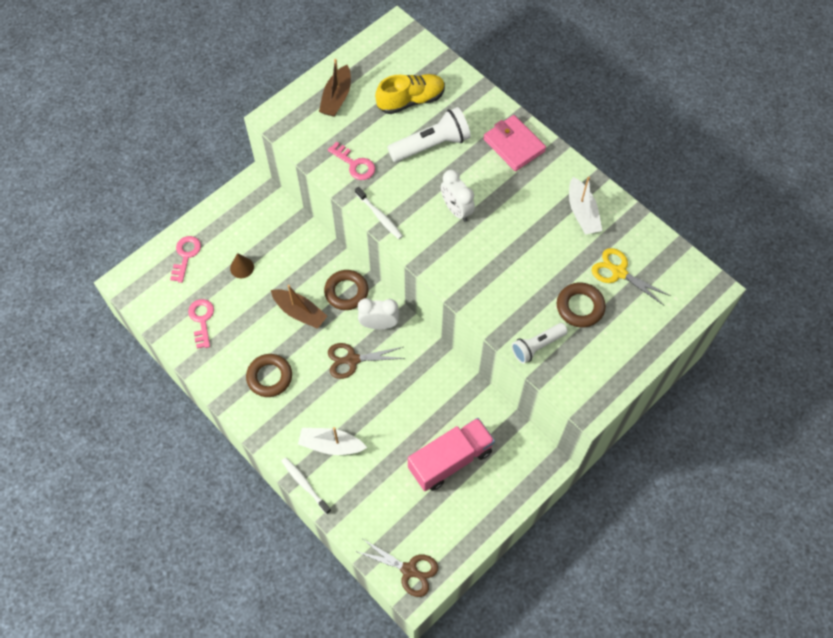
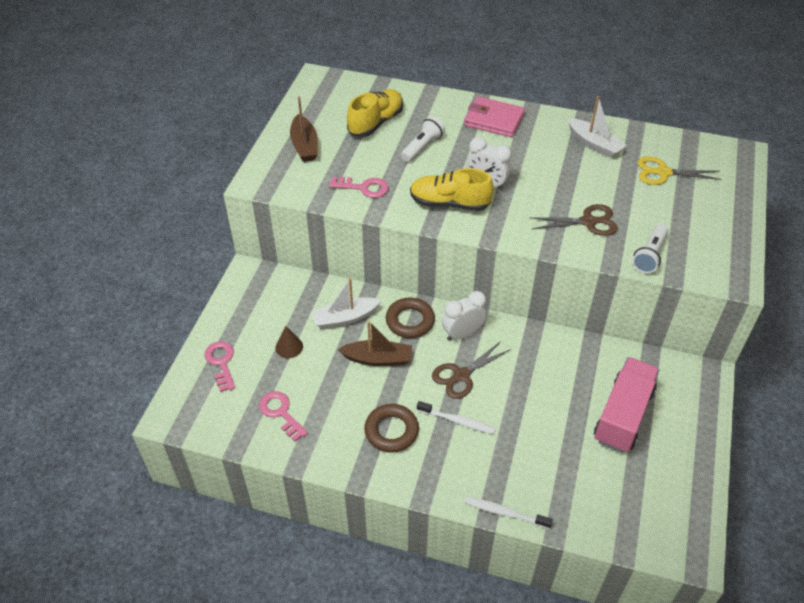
camera: 30 degrees left, 15 degrees down
(331, 445) = (501, 461): white boat -> white boat (345, 318)
(380, 216) = (421, 217): white toothbrush -> white toothbrush (457, 421)
(409, 570) = (671, 536): brown scissors -> brown scissors (588, 222)
(412, 213) = (449, 203): none -> yellow shoe
(431, 145) = (422, 147): white flashlight -> white flashlight, size x0.64
(580, 307) = (656, 211): brown ring -> none

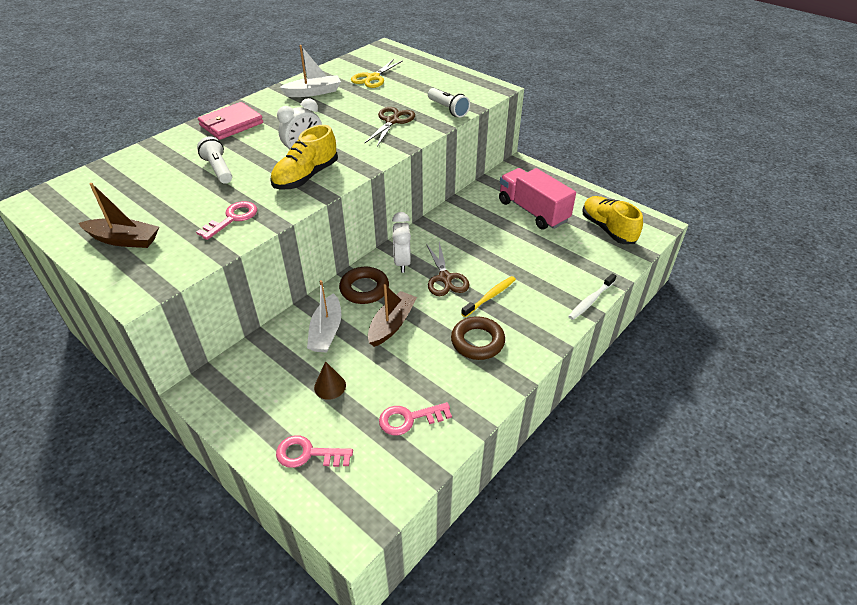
camera: 65 degrees left, 5 degrees down
(376, 122) = (151, 185): yellow shoe -> yellow shoe (608, 229)
(457, 421) = (490, 296): white toothbrush -> yellow toothbrush

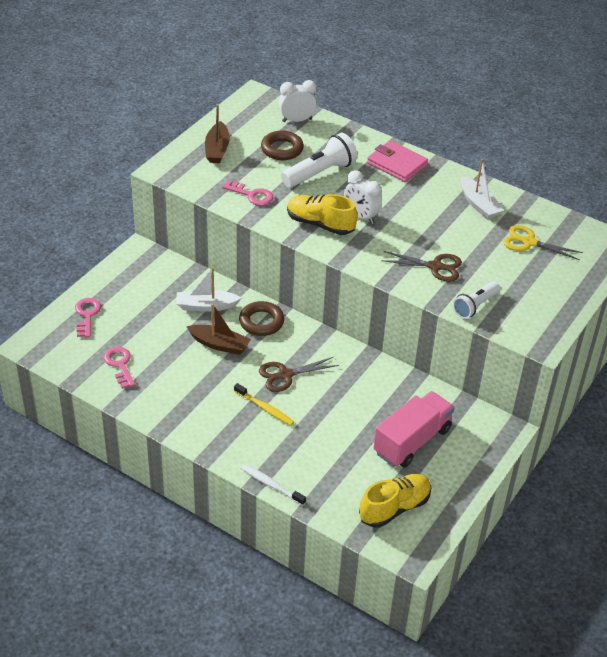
camera: 80 degrees right, 0 degrees up
(218, 169) = (320, 173): white flashlight -> white flashlight, size x1.55
(330, 386) = (148, 317): brown cone -> none
(402, 262) = (303, 343): white clock -> white clock (297, 120)
(477, 341) = (205, 401): brown ring -> brown ring (282, 149)

